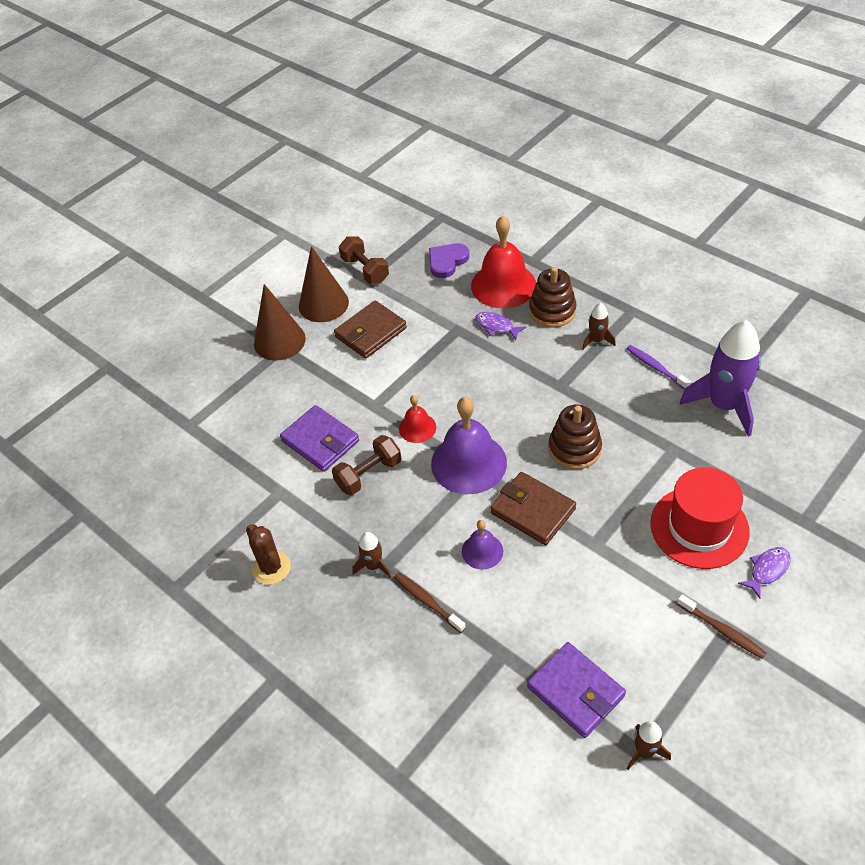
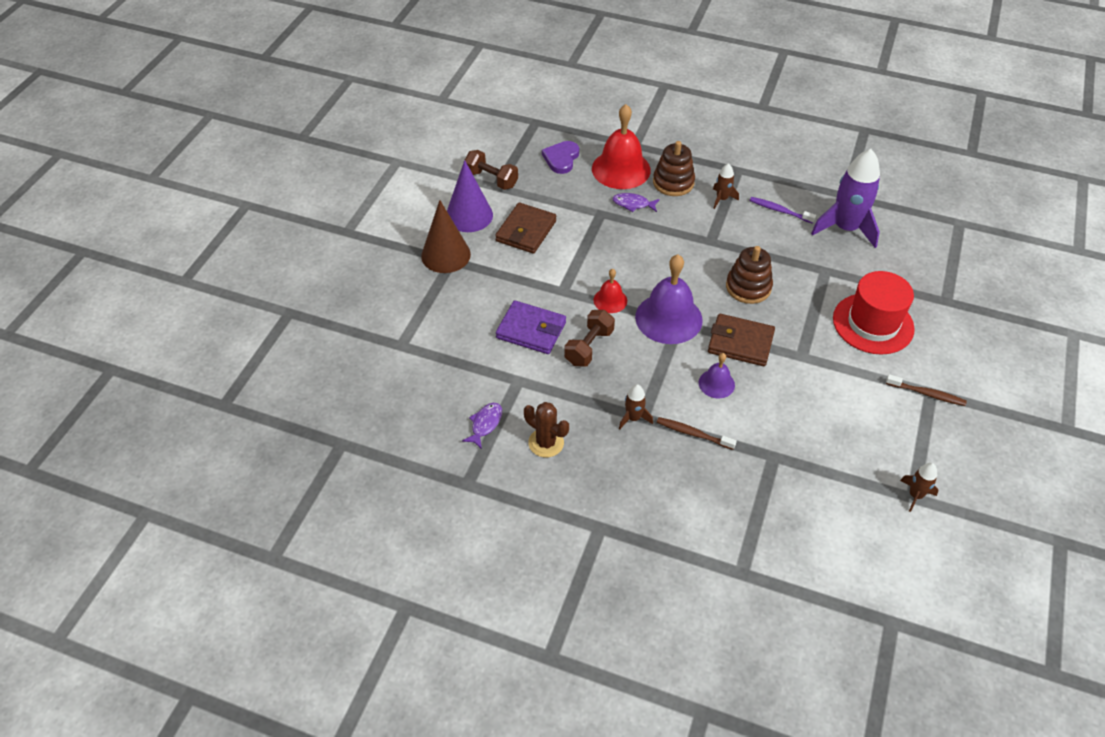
camera: 25 degrees left, 0 degrees up
(323, 304) = (469, 215): brown cone -> purple cone
(575, 691) = (843, 468): purple wallet -> none
(767, 570) = (937, 342): purple fish -> purple fish (485, 424)

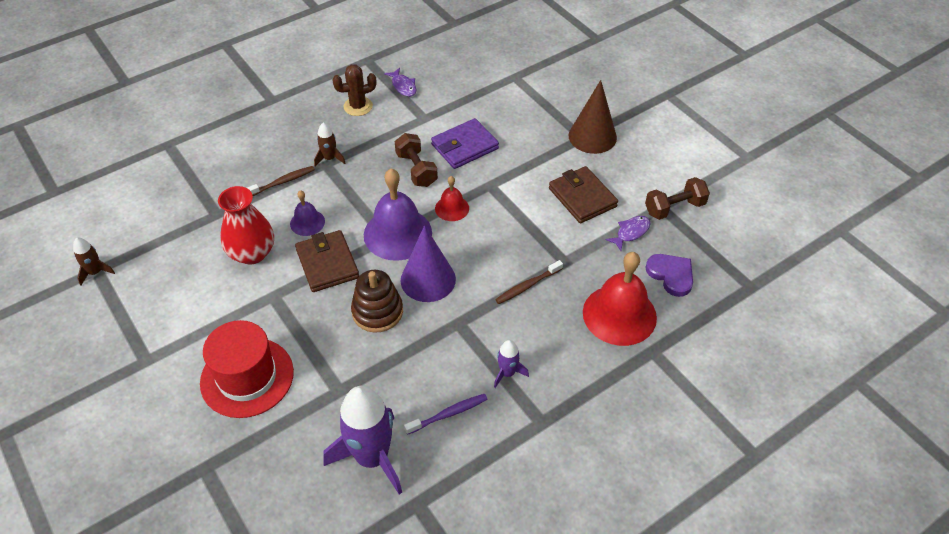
camera: 125 degrees right, 0 degrees up
(469, 215) = (633, 171): purple cone -> purple cone (428, 279)
(633, 204) = (558, 293): purple fish -> purple fish (631, 232)
(673, 182) = (565, 346): brown stacking toy -> none
(722, 199) = (507, 373): brown rocket -> purple rocket
(740, 343) = (327, 264): brown wallet -> brown wallet turned 75 degrees counterclockwise
(782, 398) = (252, 253): none -> red vase
(927, 394) = (147, 355): brown toothbrush -> brown toothbrush (527, 286)

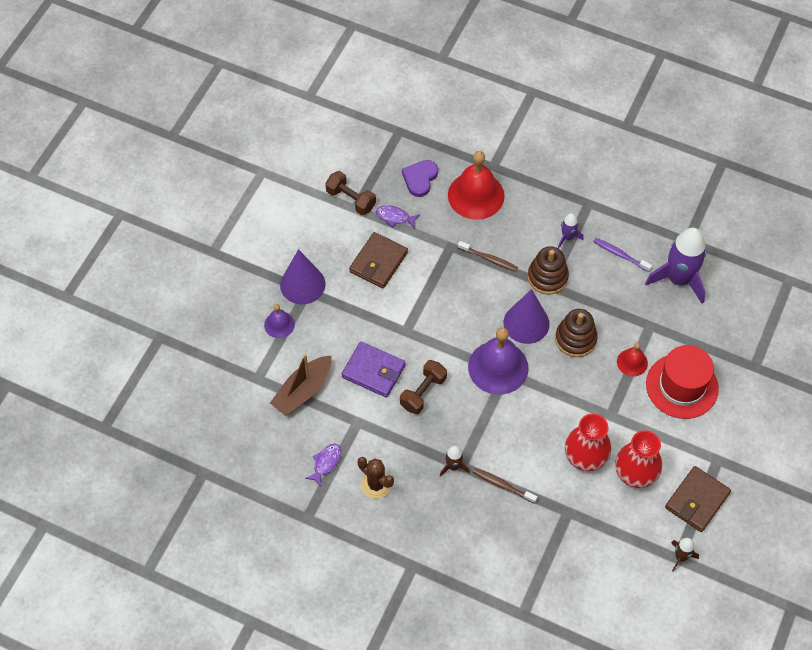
camera: 120 degrees left, 10 degrees up
(200, 283) = (635, 473): none -> red vase
(307, 222) = (530, 438): purple bell -> purple bell (279, 324)
(327, 264) = (558, 397): brown wallet -> brown wallet (697, 500)
(452, 208) = (448, 344): red bell -> red bell (632, 362)
(469, 326) = (547, 277): none -> brown stacking toy
(481, 97) = (303, 391): none -> brown boat
(592, 136) = (302, 284): brown cone -> purple cone

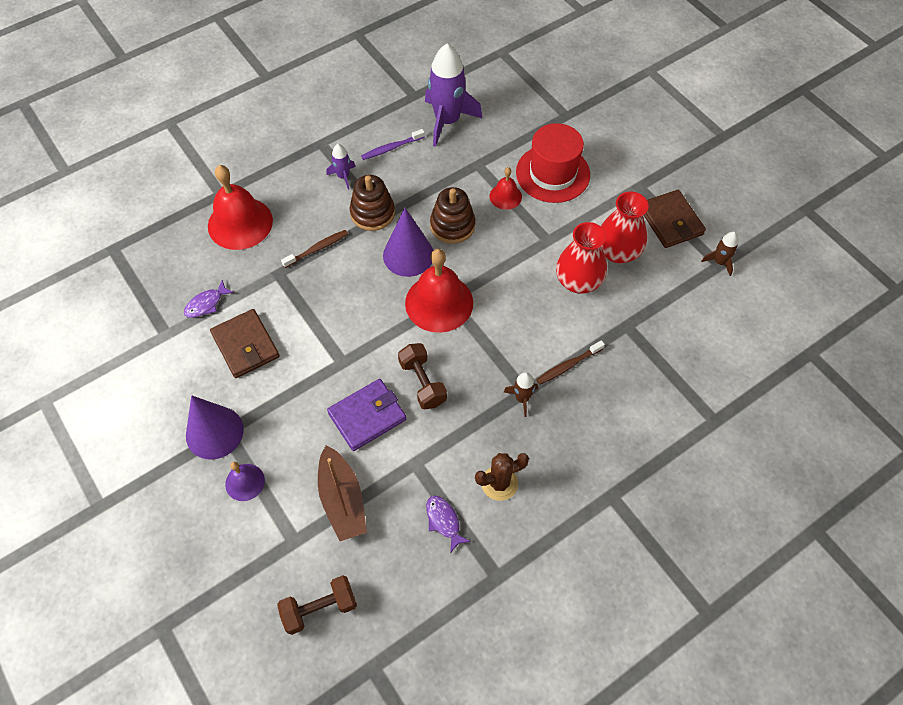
camera: 60 degrees left, 0 degrees up
(351, 199) = (152, 333): brown dumbbell -> brown dumbbell (320, 608)
(420, 179) = (182, 259): purple heart -> none
(498, 367) = (439, 303): purple bell -> red bell

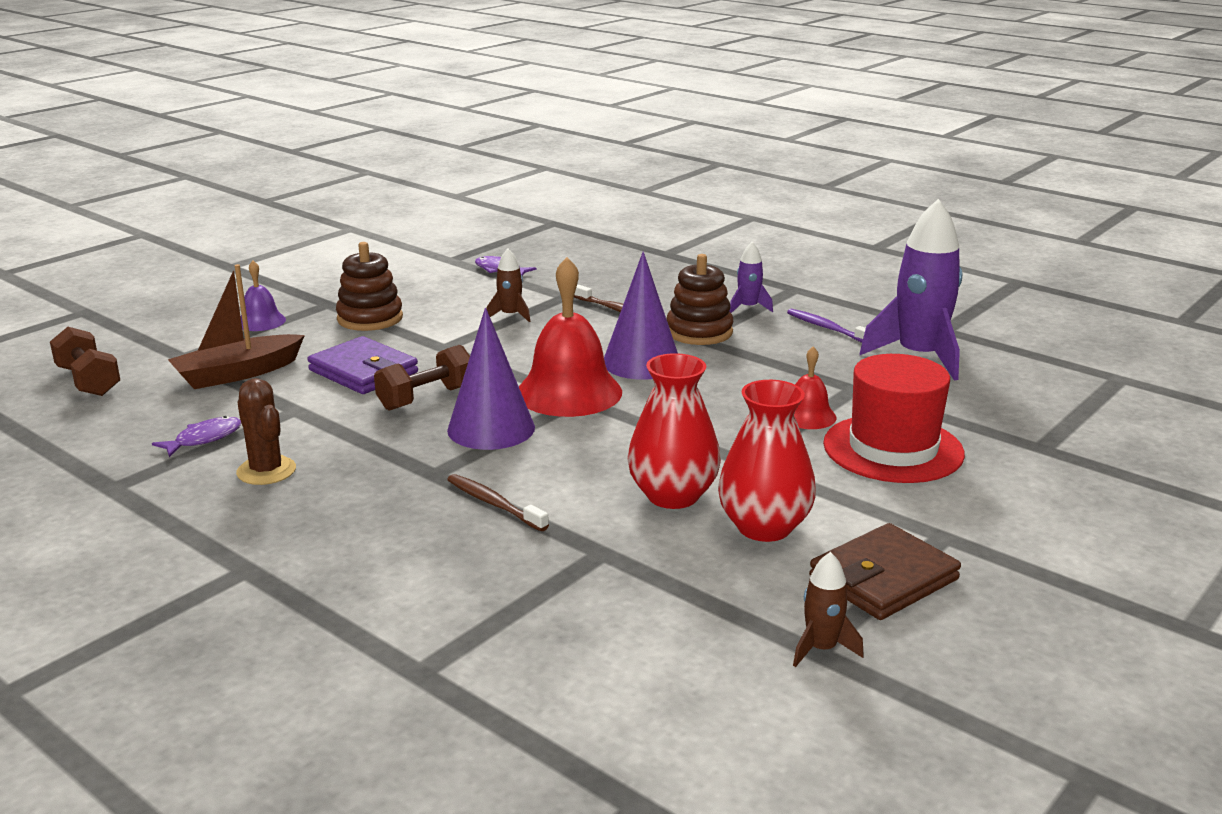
camera: 75 degrees right, 35 degrees down
(214, 432) = (325, 298): purple cone -> purple cone (491, 428)
(240, 223) = (628, 268): red bell -> none
(245, 345) = (449, 295): brown wallet -> none
(452, 225) = (717, 384): brown stacking toy -> brown stacking toy (370, 318)
(522, 398) = (419, 472): brown rocket -> brown rocket (510, 315)

